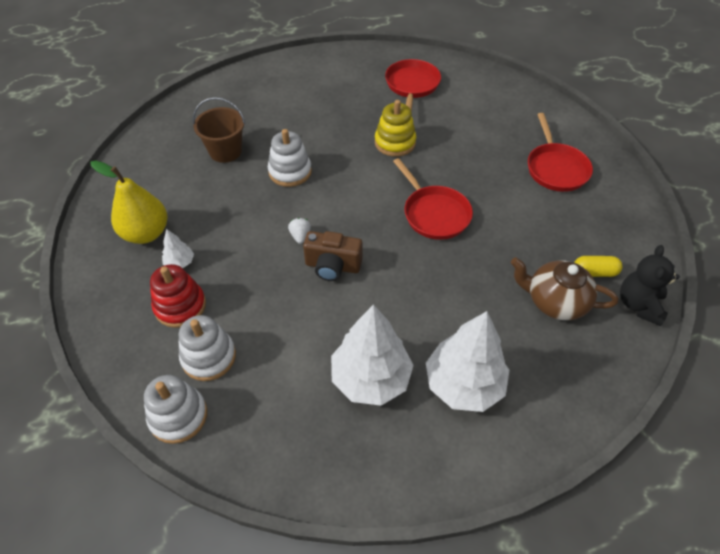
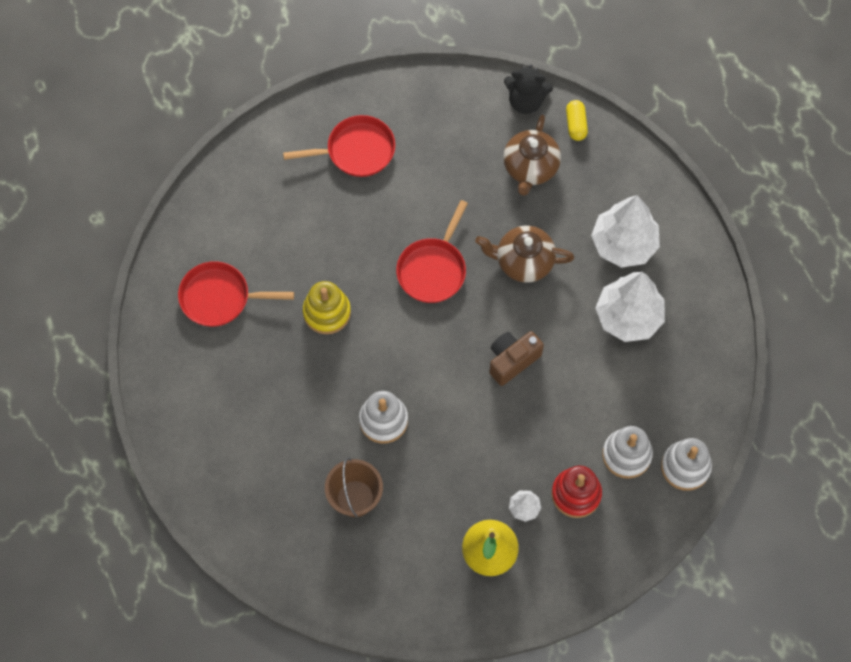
camera: 95 degrees left, 15 degrees up
(300, 236) = (477, 396): white strawberry -> none
(332, 266) = (512, 360): brown camera -> brown camera turned 135 degrees counterclockwise
(434, 213) = (433, 269): red pan -> red pan turned 150 degrees clockwise
(441, 285) = (523, 261): none -> brown teapot
(594, 272) = (493, 132): yellow capsule -> yellow capsule (576, 124)

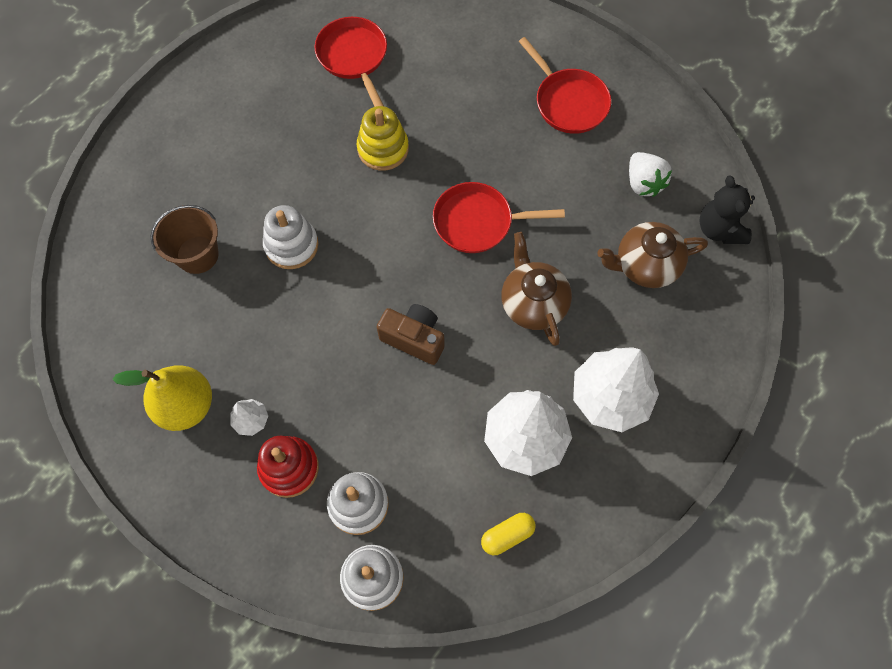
camera: 65 degrees right, 0 degrees up
(459, 133) = (643, 183): none -> white strawberry
(576, 124) = (723, 289): yellow capsule -> yellow capsule (507, 535)

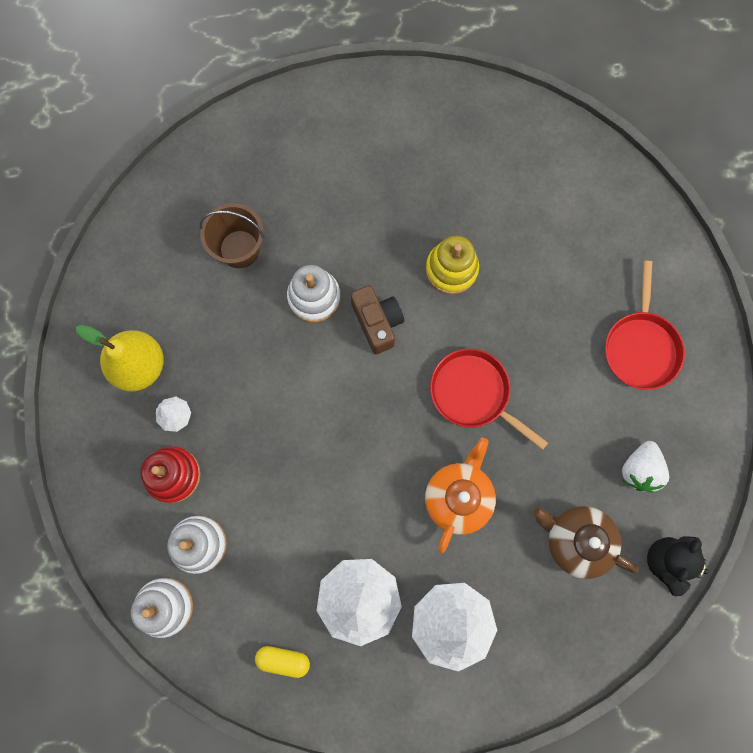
camera: 40 degrees right, 10 degrees up
(354, 57) = (496, 167): red pan -> none
(414, 339) = (343, 450): brown camera -> brown camera (377, 322)
(533, 303) = (458, 497): brown teapot -> orange teapot

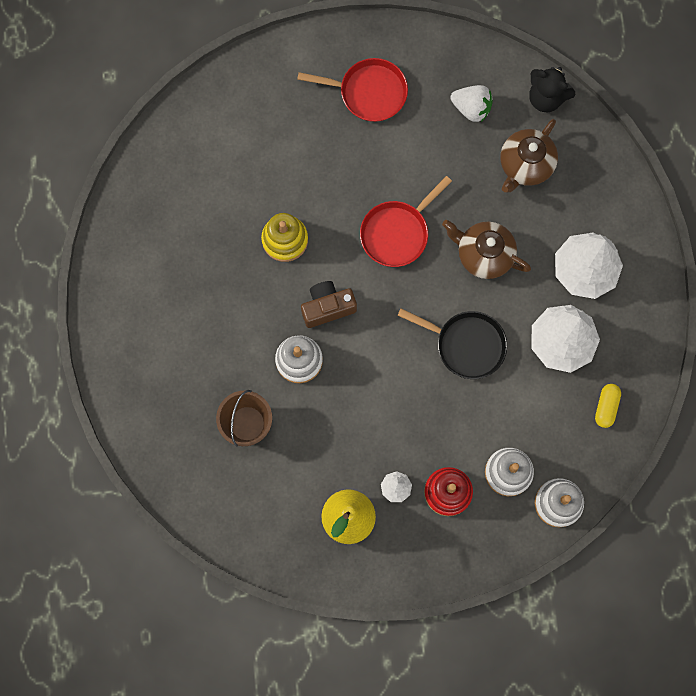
camera: 85 degrees left, 0 degrees up
(347, 484) = (466, 344): none -> black pan
(458, 497) = (484, 254): orange teapot -> brown teapot

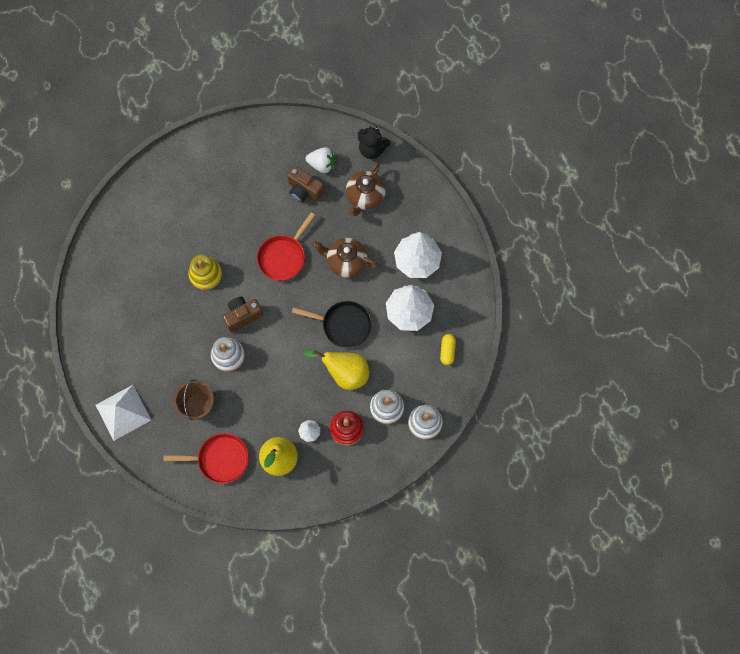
camera: 10 degrees left, 5 degrees down
(143, 415) = (123, 412): none -> white pyramid
(369, 92) = (249, 165): red pan -> red pan (220, 459)
(441, 141) = (304, 190): none -> brown camera
(457, 413) = (344, 373): none -> yellow pear

